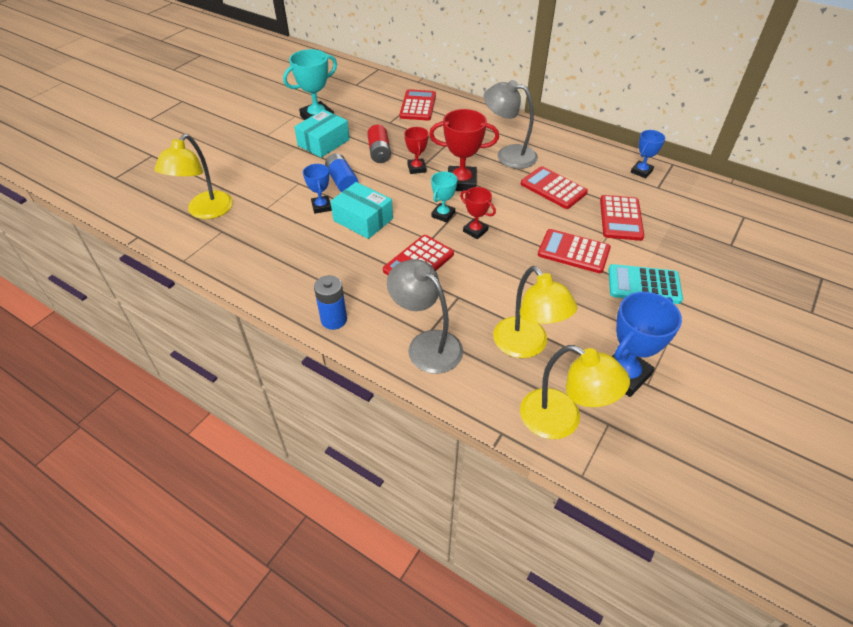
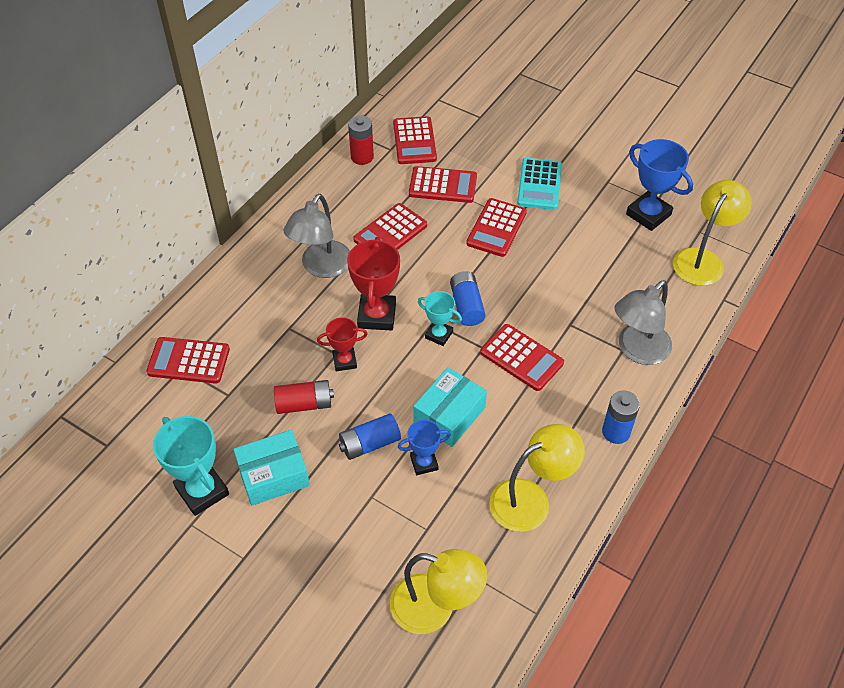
camera: 90 degrees left, 5 degrees up
(323, 142) = (273, 475): turquoise box -> turquoise box turned 60 degrees counterclockwise
(475, 231) = (466, 306): red trophy -> blue battery
(526, 346) = (627, 275): yellow lamp -> yellow lamp (531, 499)
(641, 171) = (362, 157): blue trophy -> red battery
(675, 201) = (414, 141): none -> red calculator

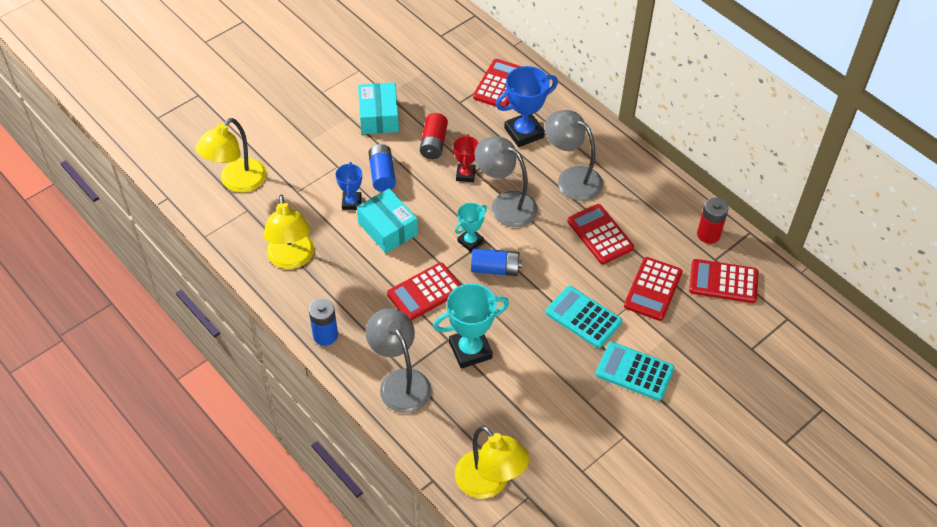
camera: 105 degrees right, 0 degrees up
(202, 491) = (382, 78): turquoise trophy -> turquoise trophy (470, 350)
(377, 316) = (505, 204): red trophy -> grey lamp
(496, 228) = (583, 317): red calculator -> turquoise calculator
(648, 214) = (566, 457): blue trophy -> blue trophy (524, 132)

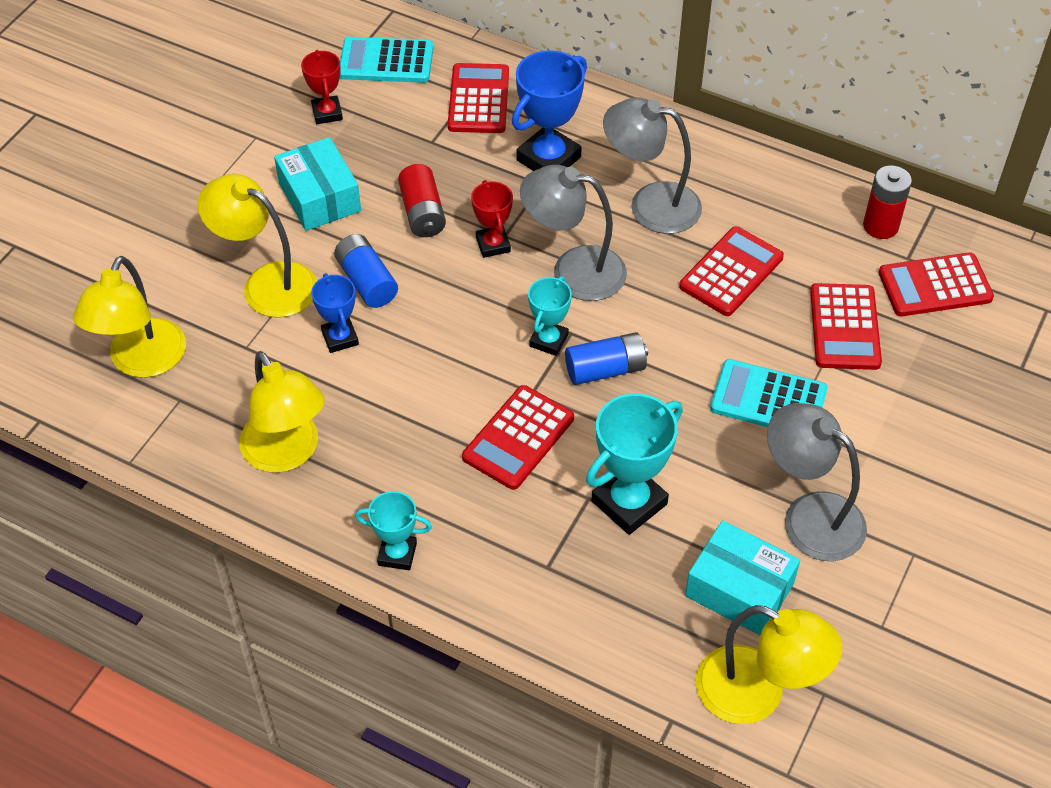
camera: 20 degrees left, 0 degrees up
(325, 158) = (267, 283): none -> yellow lamp
(325, 335) = (397, 554): blue battery -> turquoise trophy
(388, 228) = (415, 360): turquoise box -> turquoise box (739, 589)
(400, 382) = (547, 586): grey lamp -> grey lamp (809, 516)
(407, 67) = (327, 113): none -> red trophy
(600, 234) = (731, 272): red calculator -> red calculator turned 90 degrees clockwise
(634, 371) = (880, 454): turquoise calculator -> turquoise calculator (386, 61)

